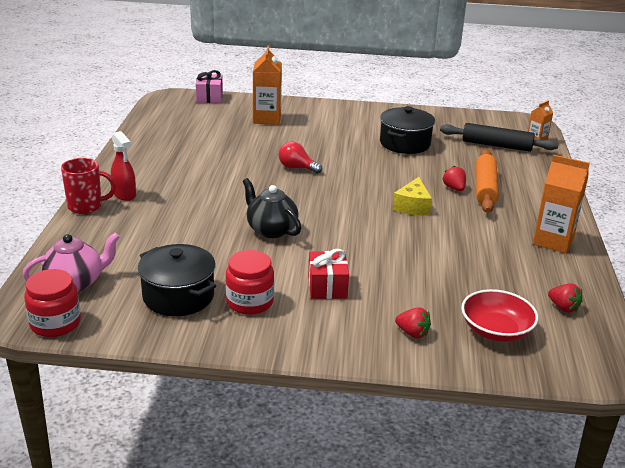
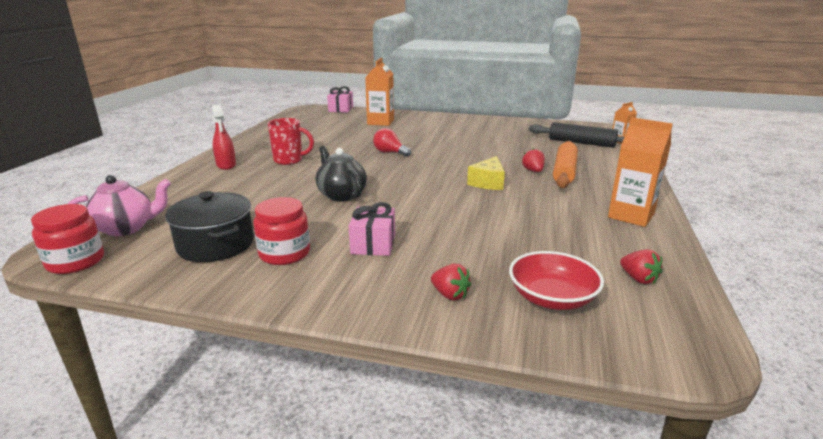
camera: 10 degrees right, 5 degrees down
(86, 206) = (186, 172): red mug -> red mug (289, 160)
(327, 286) = (373, 244): red gift -> pink gift
(405, 143) = (495, 139): black pot -> none

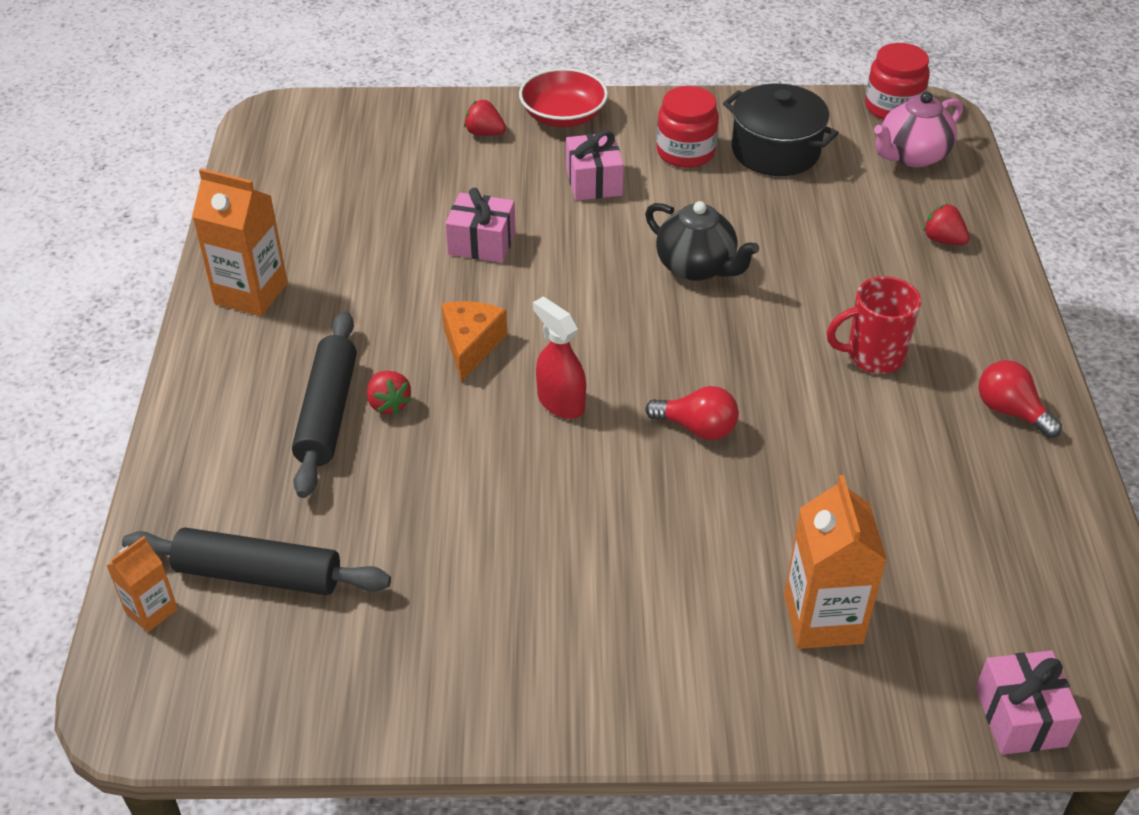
camera: 165 degrees right, 20 degrees up
(226, 165) = (967, 316): red spray bottle -> red spray bottle (560, 402)
(255, 144) = (1010, 411): none -> red light bulb
(472, 221) = (482, 243): none -> pink gift
(488, 183) = (471, 346): yellow cheese -> orange cheese
(552, 298) = (384, 145): red bowl -> red bowl (563, 116)
(564, 171) = (327, 413): orange rolling pin -> black rolling pin
(638, 279) = (287, 182): red strawberry -> red strawberry (943, 240)

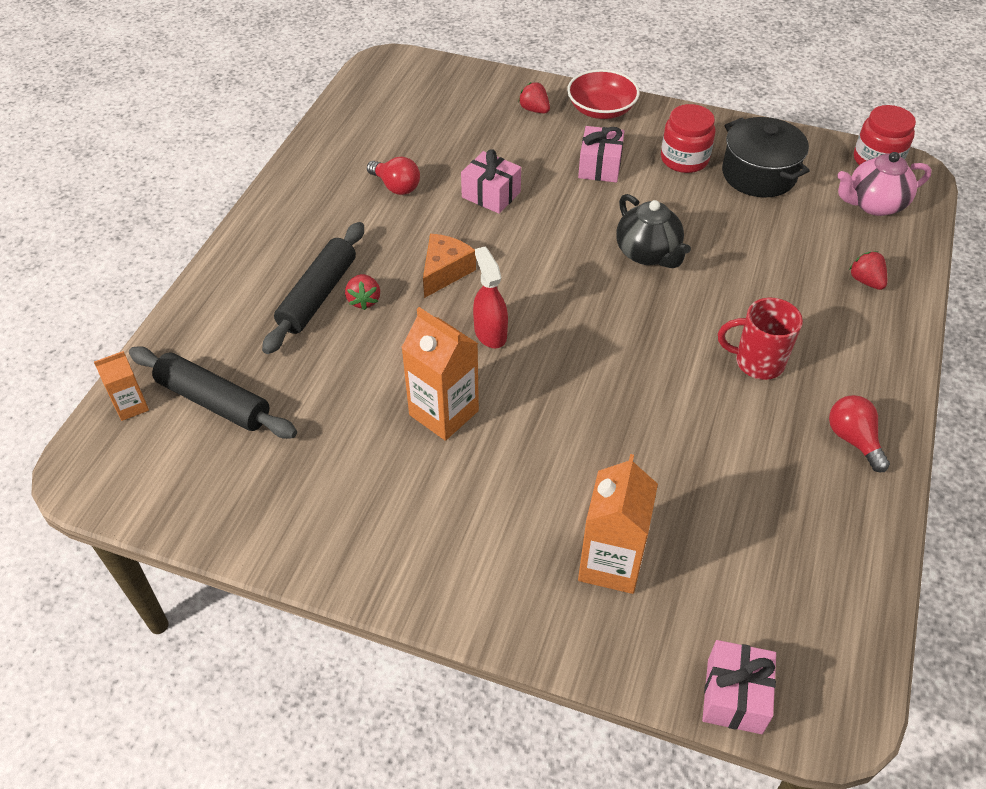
camera: 20 degrees right, 5 degrees up
(251, 293) = (307, 192): orange carton -> orange carton (444, 413)
(697, 428) = (585, 382): red light bulb -> red light bulb (396, 186)

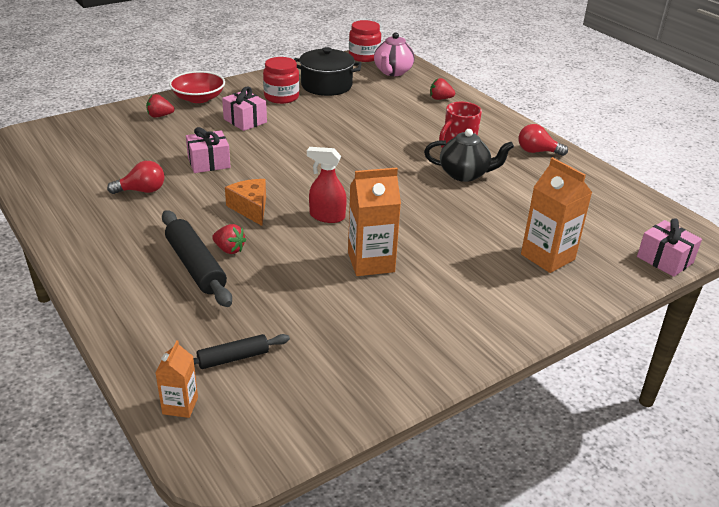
camera: 55 degrees left, 15 degrees down
(214, 401) = (233, 358): black rolling pin -> black rolling pin, size x0.60
(648, 253) = (337, 140): black teapot -> black teapot (464, 174)

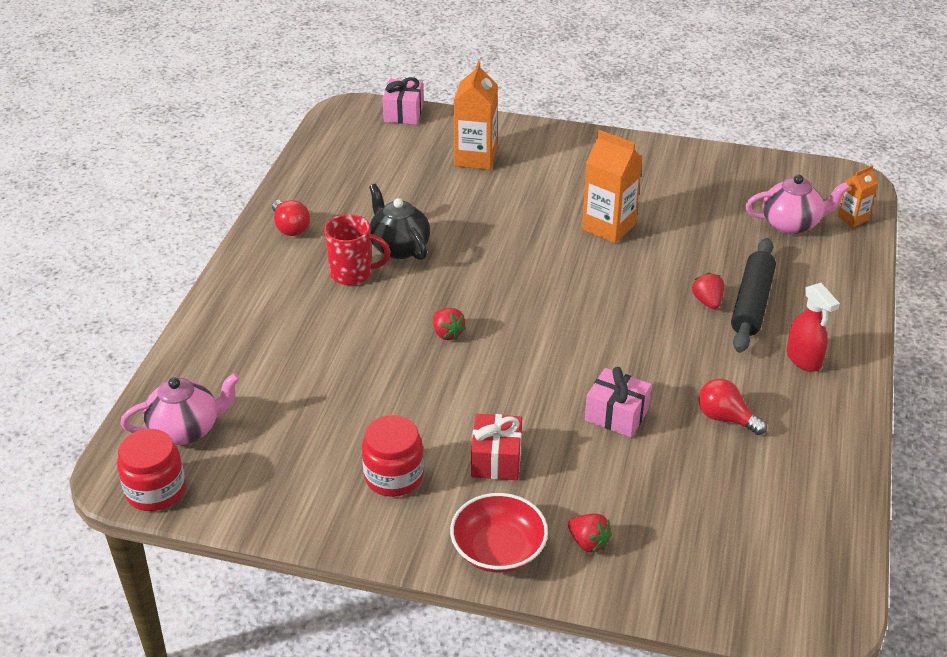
camera: 130 degrees left, 5 degrees up
(233, 358) = (791, 224): black rolling pin -> pink teapot
(245, 121) = (496, 459): pink gift -> red gift
(250, 208) = (641, 331): orange cheese -> none
(326, 85) = (307, 460): black pot -> none
(327, 216) = (585, 282): red spray bottle -> red spray bottle (803, 359)
(440, 99) = (230, 346): red strawberry -> red strawberry (447, 333)

